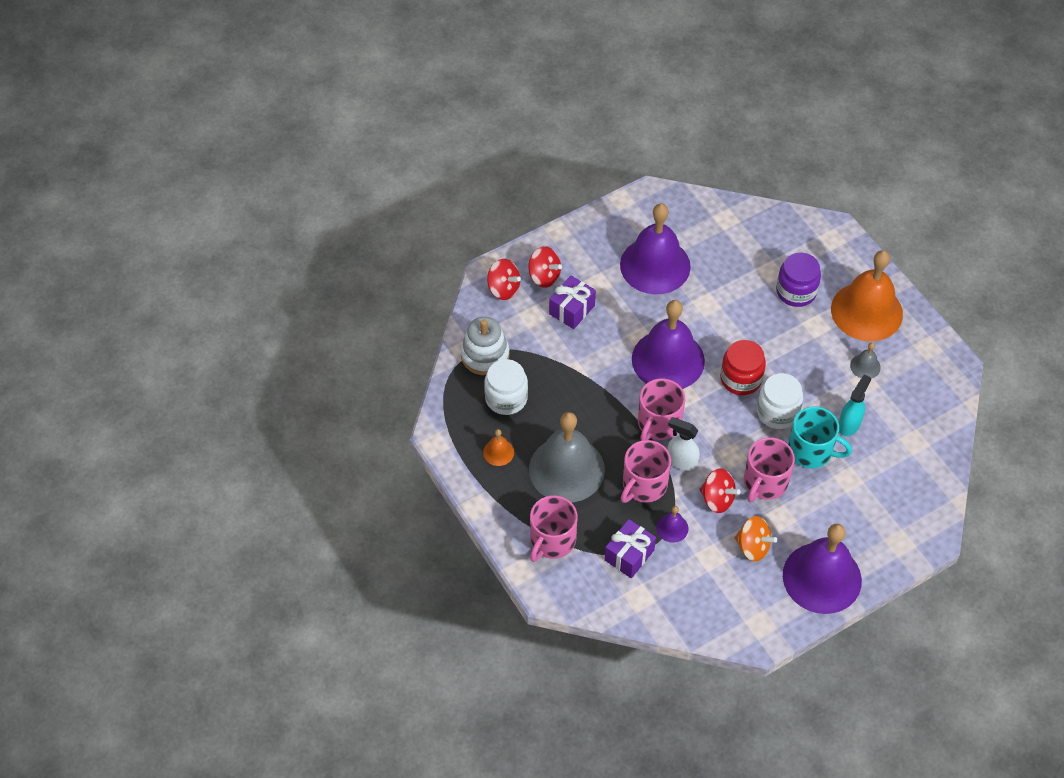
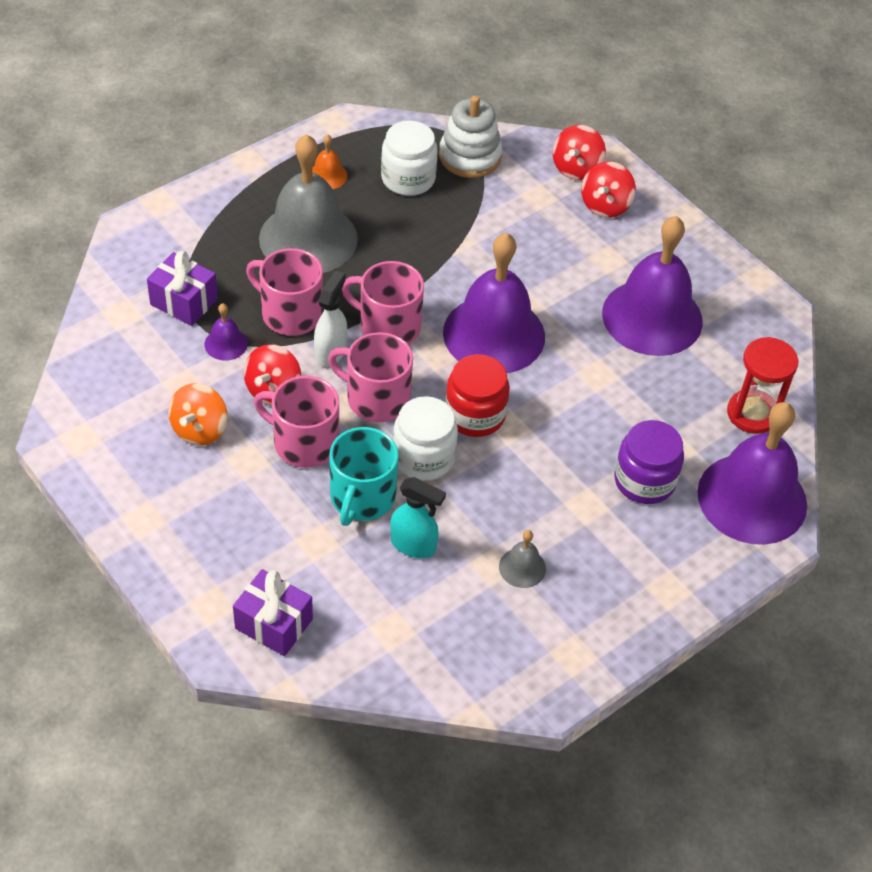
camera: 80 degrees right, 5 degrees down
(552, 540) = (203, 229): pink mug -> pink mug (376, 398)
(572, 310) = (557, 234): purple gift -> purple gift (274, 624)
(741, 225) = (752, 413): none -> red hourglass
(822, 577) = (152, 508): purple bell -> purple bell (752, 498)
(866, 311) = (627, 571): orange bell -> none

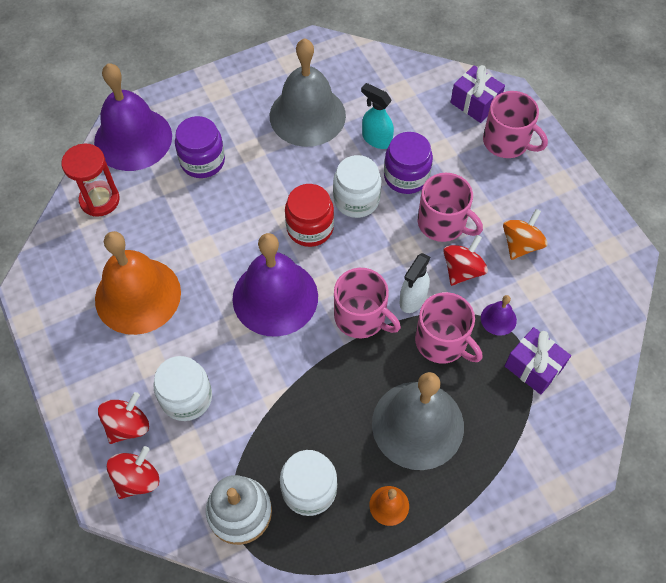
camera: 165 degrees left, 10 degrees up
(362, 497) = (406, 176): turquoise mug -> purple jar
(376, 398) = (382, 252): pink mug -> pink mug (507, 142)
(522, 567) = (307, 115): grey bell -> grey bell, size x2.42
(556, 233) = (186, 397): none -> white jar
(652, 317) = (138, 295): purple bell -> orange bell

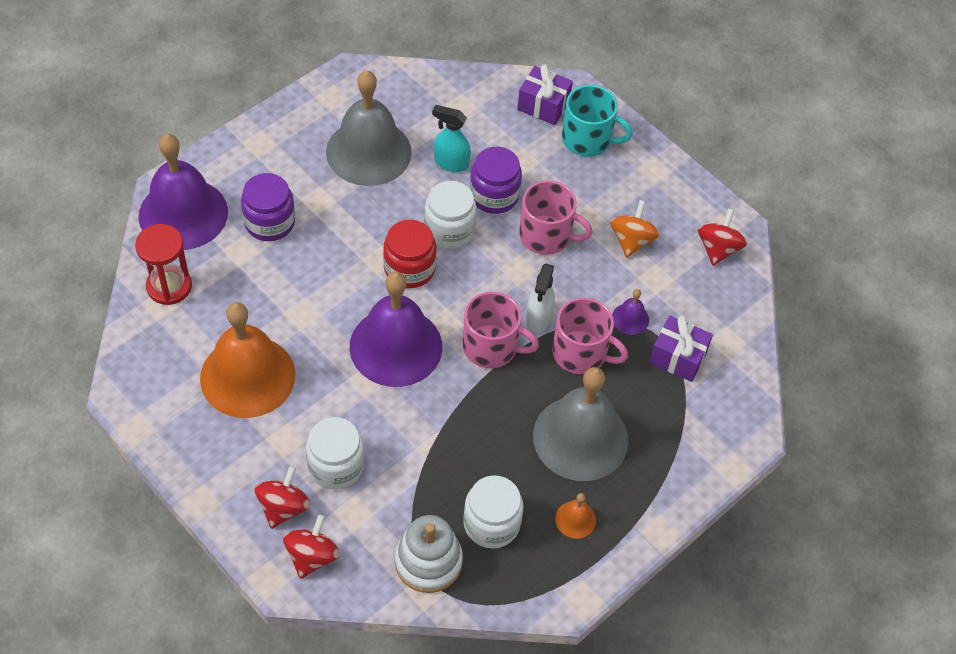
camera: 20 degrees left, 5 degrees down
(462, 270) = (580, 278): red spinning top -> red spinning top (718, 249)
(507, 142) = (588, 139): pink mug -> turquoise mug

